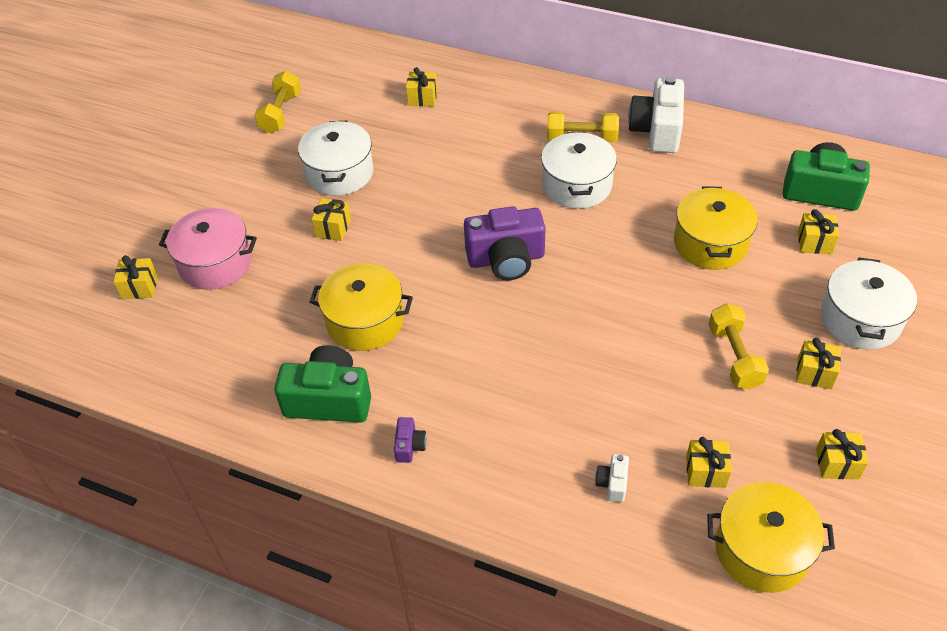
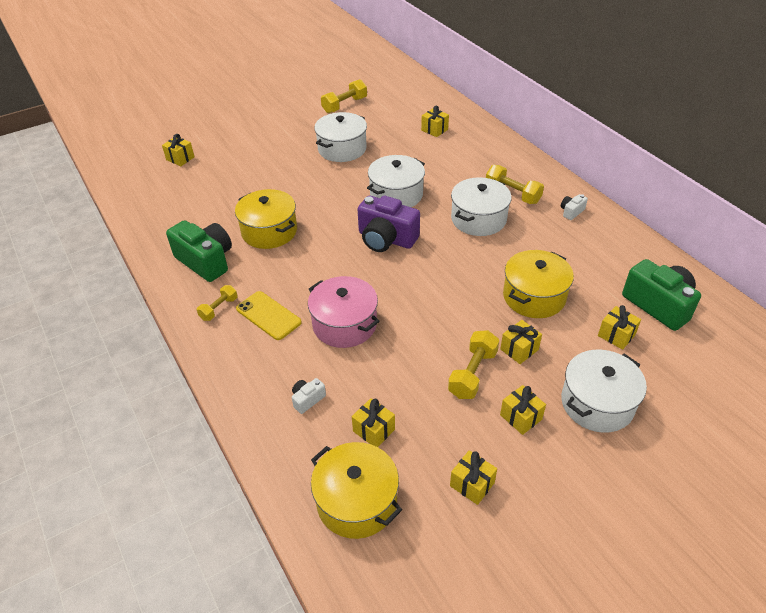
camera: 35 degrees right, 5 degrees down
(215, 263) = (228, 164): pink pot -> pink pot (344, 324)
(333, 228) = (306, 175): yellow gift -> yellow gift (519, 349)
(409, 446) = (219, 309): purple camera -> yellow dumbbell
(462, 200) = (396, 195): none -> white pot
(474, 420) = (268, 315): none -> yellow phone
(657, 130) = (571, 212): white camera -> white camera, size x0.45

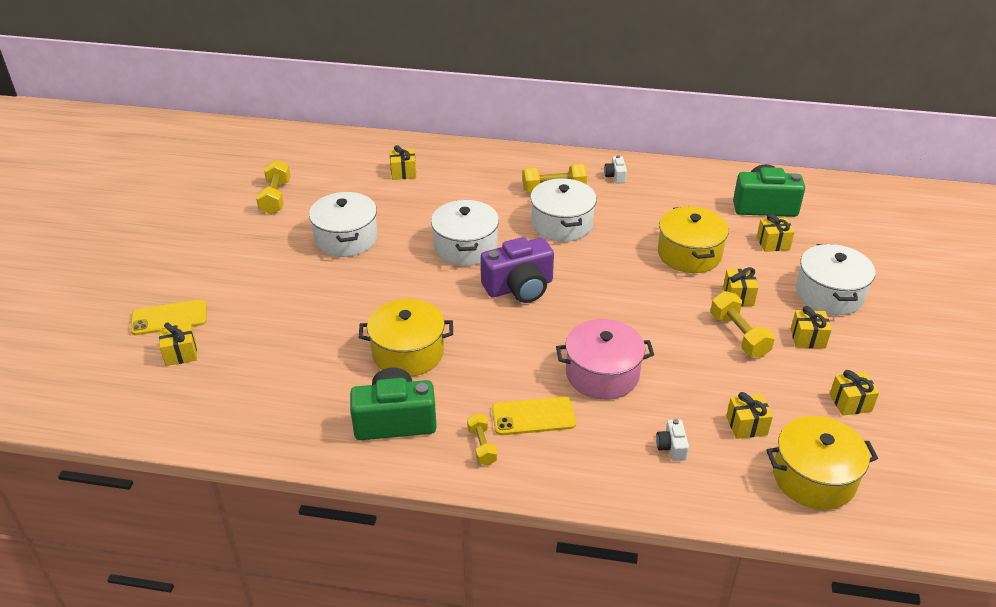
camera: 50 degrees left, 5 degrees down
(203, 138) = (169, 318): none -> yellow phone

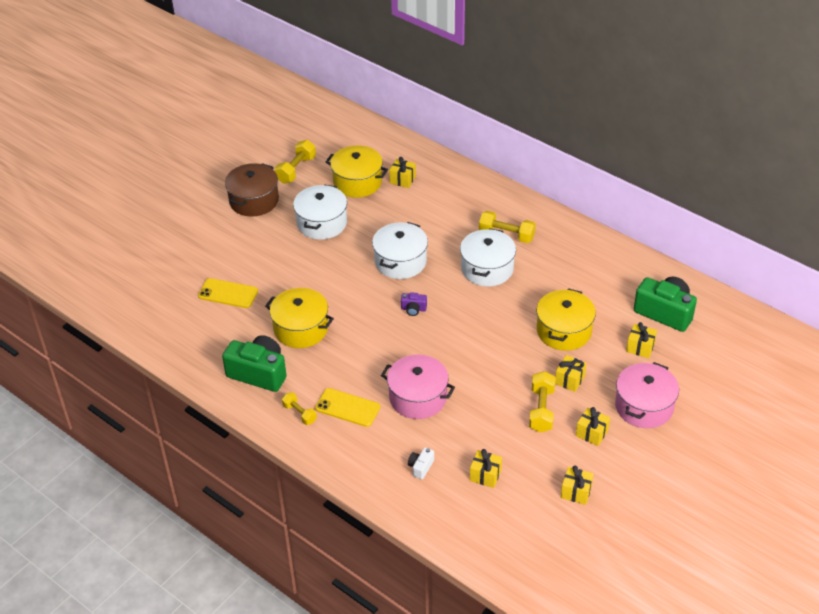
camera: 30 degrees right, 5 degrees up
(169, 318) = (169, 243): yellow phone -> yellow phone (228, 293)
(181, 354) = (160, 272): yellow gift -> none
(247, 241) = (254, 200): none -> brown pot
(482, 446) = (299, 413): yellow dumbbell -> yellow dumbbell turned 60 degrees counterclockwise
(519, 287) = (413, 309): purple camera -> purple camera, size x0.45
(615, 176) = (565, 241): white camera -> none
(814, 477) = (498, 529): yellow pot -> yellow pot (357, 182)
(829, 294) = (644, 406): white pot -> pink pot

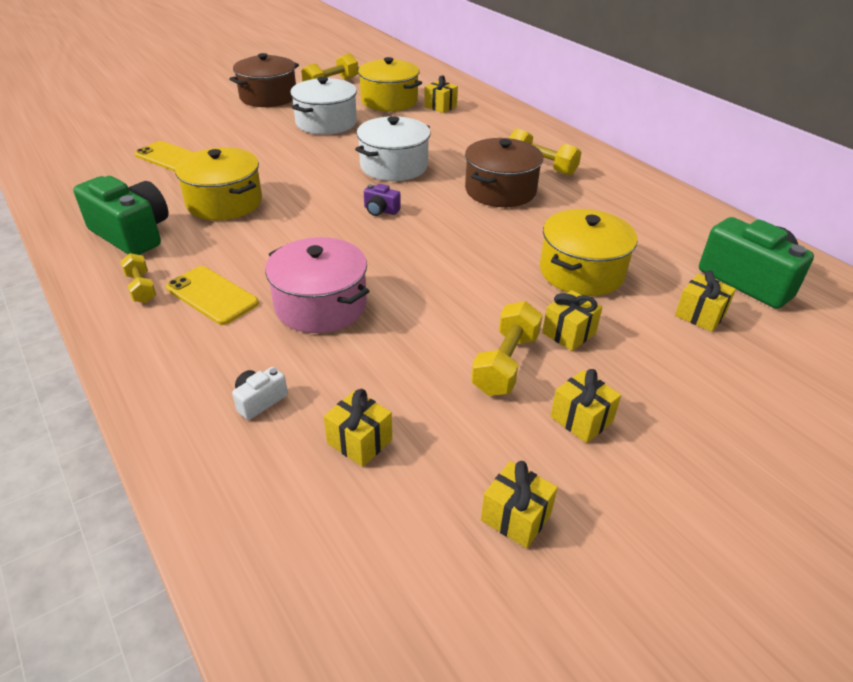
camera: 15 degrees right, 5 degrees down
(487, 268) = (500, 190): white pot -> brown pot
(644, 406) = (690, 399): pink pot -> none

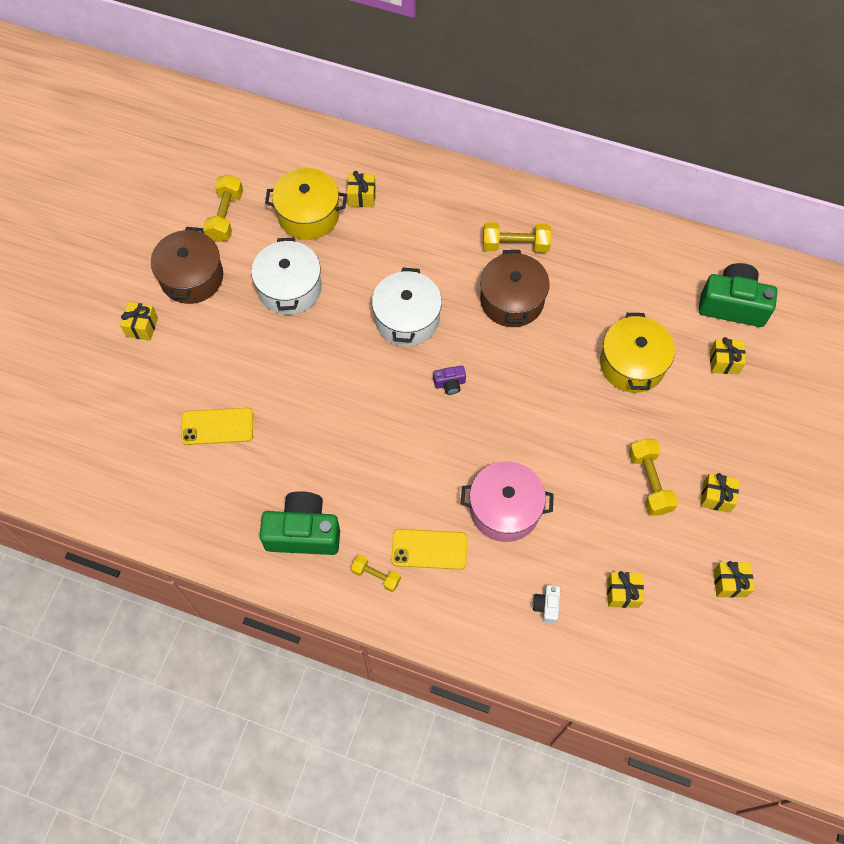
camera: 35 degrees left, 25 degrees up
(224, 202) = (327, 452): yellow pot -> none
(569, 333) = (664, 431): yellow gift -> yellow gift (142, 327)

